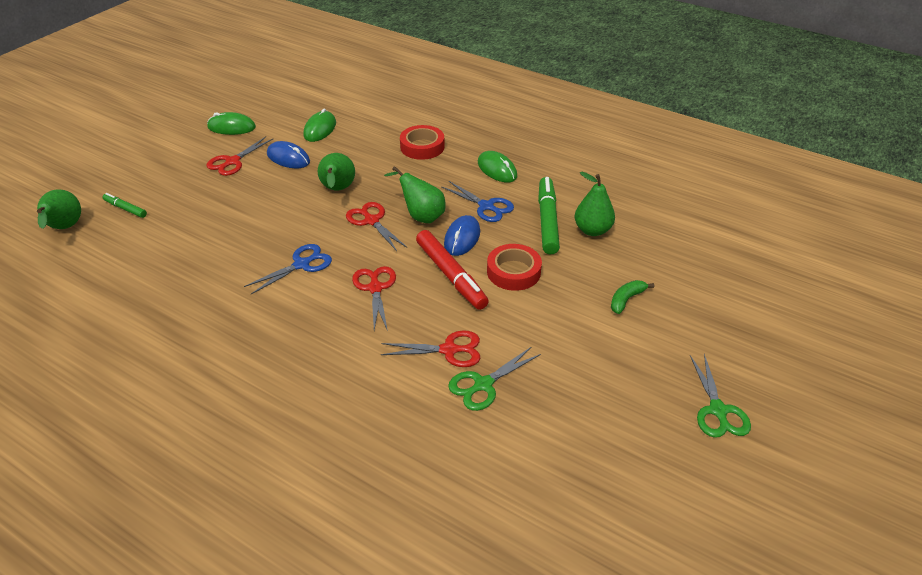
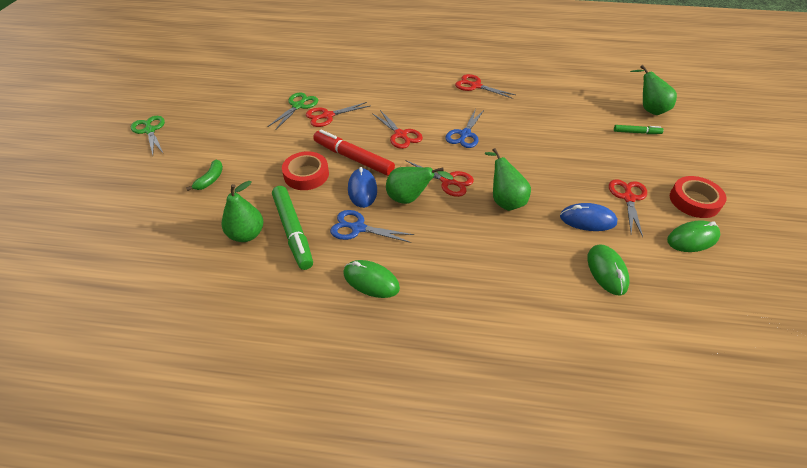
camera: 155 degrees right, 5 degrees up
(206, 334) = (475, 86): none -> red scissors
(422, 147) = (474, 286): red tape -> red tape (694, 201)

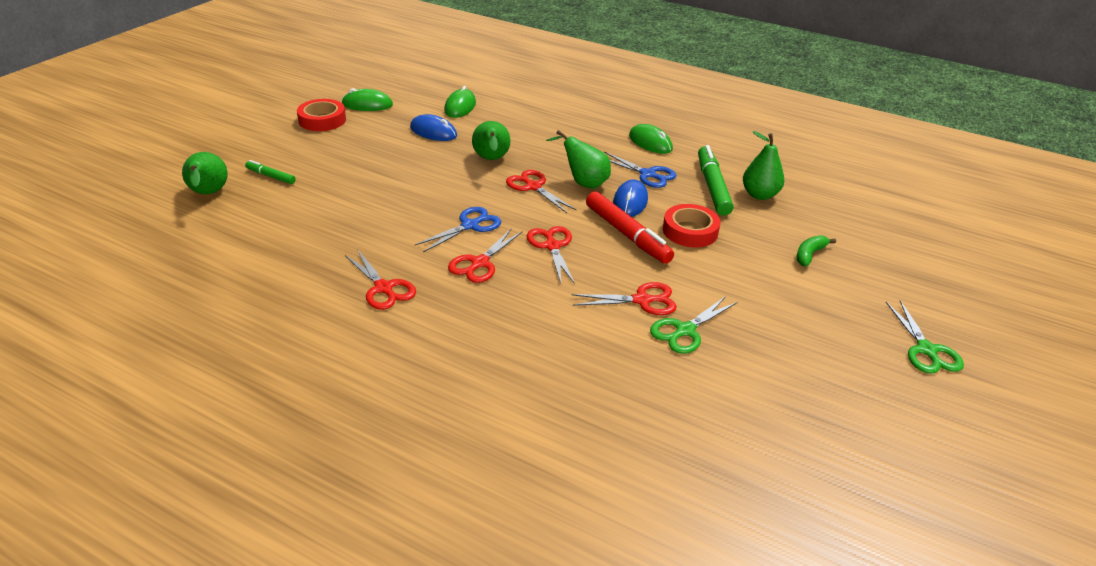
camera: 160 degrees left, 10 degrees down
(628, 198) = (375, 135): red scissors -> red scissors (479, 263)

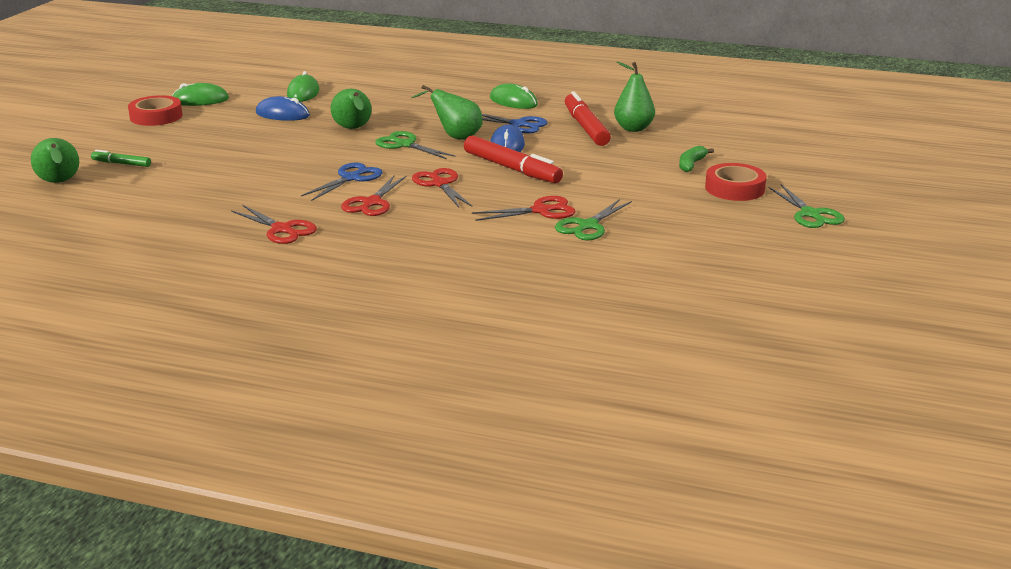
camera: 10 degrees left, 10 degrees down
(533, 187) = (405, 145): red scissors -> green scissors
(690, 231) = (573, 160): red tape -> red tape (734, 188)
(712, 187) = (585, 127): green marker -> red marker

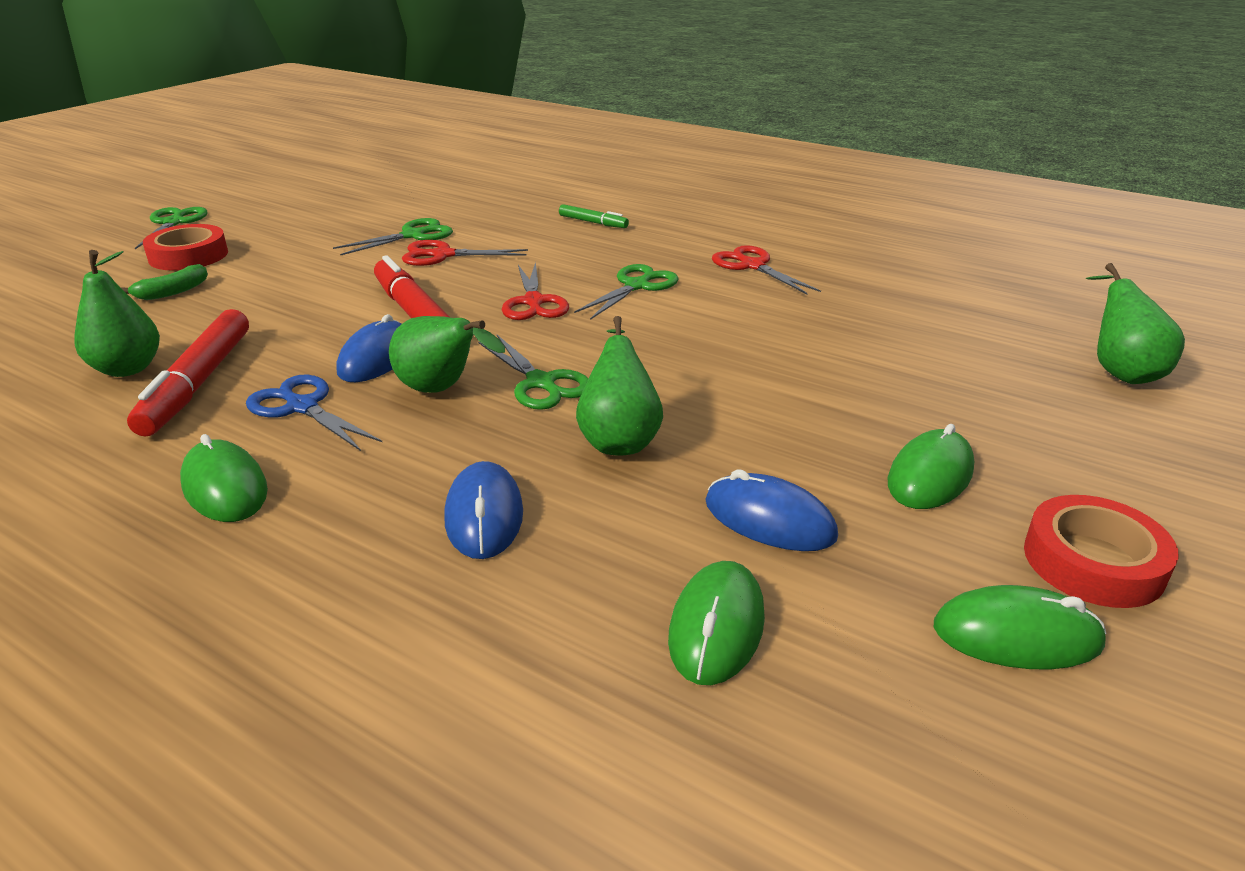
camera: 165 degrees left, 5 degrees up
(121, 163) = (1048, 403): green marker -> green marker (593, 222)
(206, 132) = (930, 476): none -> green mouse
(351, 178) = (653, 326): blue scissors -> none
(372, 203) = (636, 286): red scissors -> green scissors
(399, 105) = (484, 515): none -> blue mouse

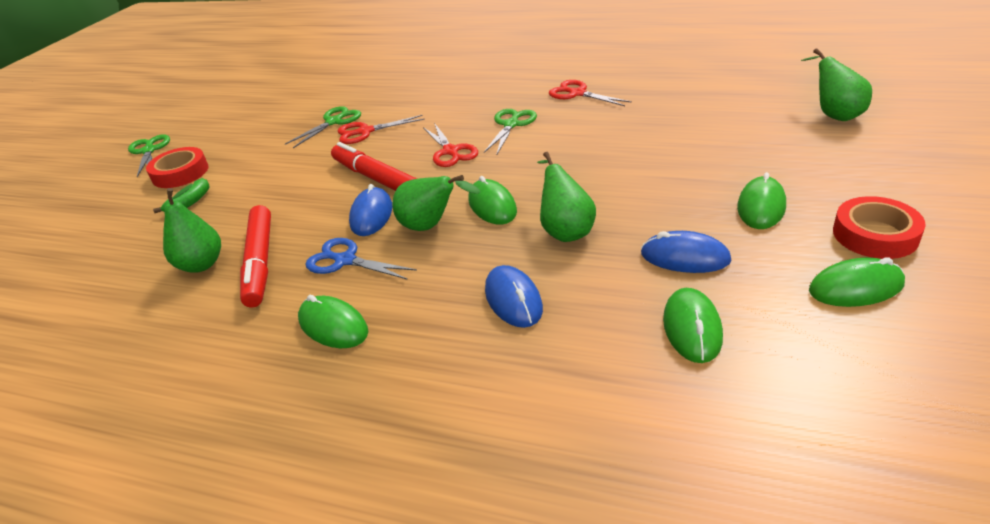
camera: 10 degrees left, 5 degrees up
(541, 383) = (492, 206): green scissors -> green mouse
(593, 222) = (453, 85): green marker -> none

